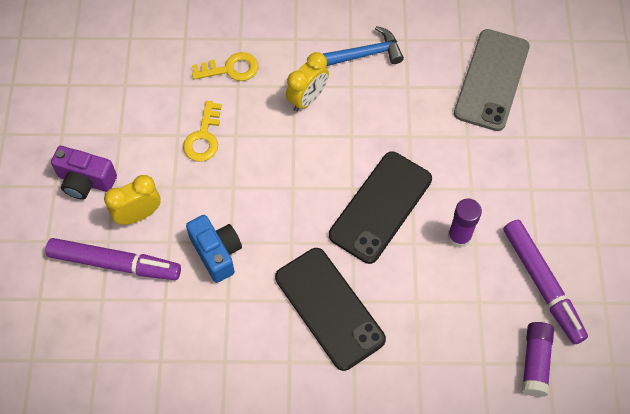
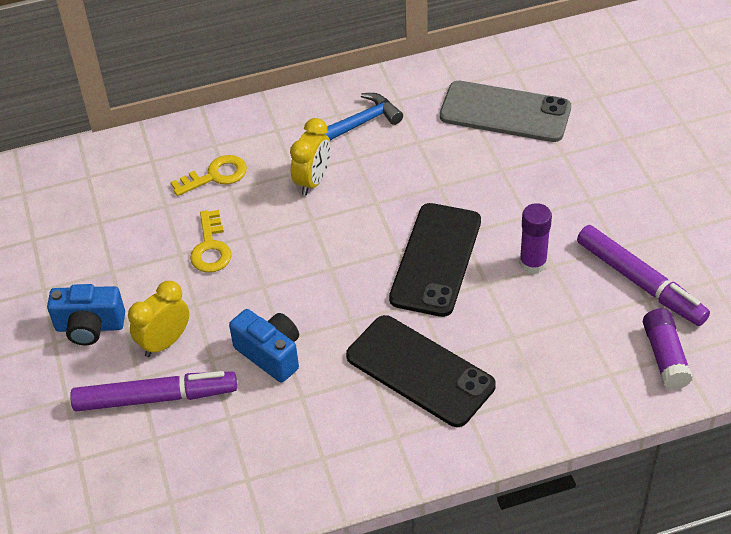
camera: 15 degrees left, 15 degrees down
(86, 181) = (90, 327): purple camera -> blue camera
(492, 80) = (505, 112): grey phone -> grey phone turned 75 degrees counterclockwise

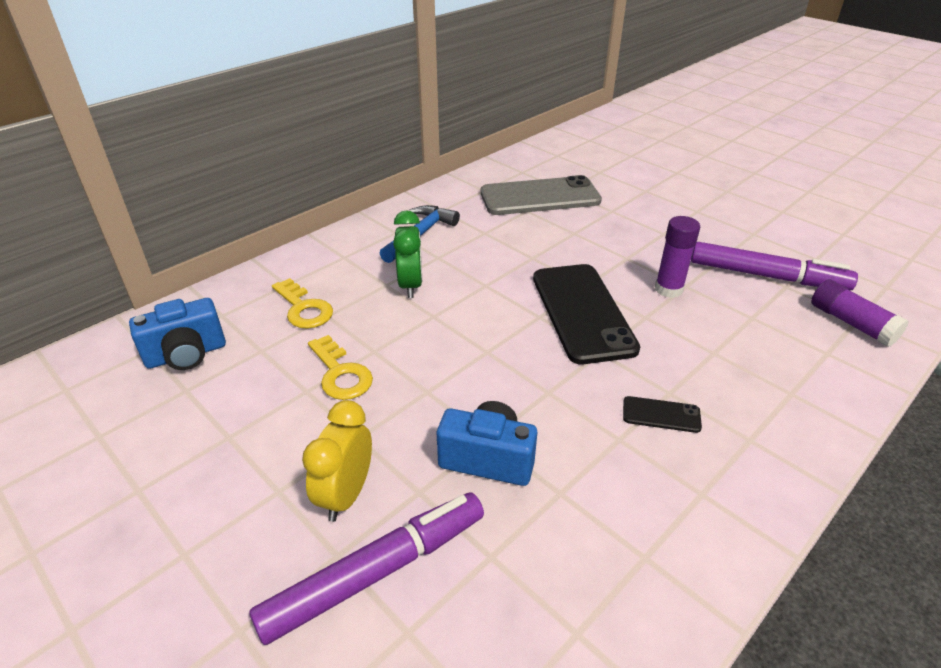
camera: 30 degrees left, 10 degrees down
(90, 327) = (229, 514): blue camera -> blue camera (186, 355)
(215, 176) = (304, 308): yellow key -> yellow key turned 105 degrees clockwise
(313, 181) = (411, 285): yellow clock -> green clock
(420, 371) = (661, 414): black phone -> black phone, size x0.43

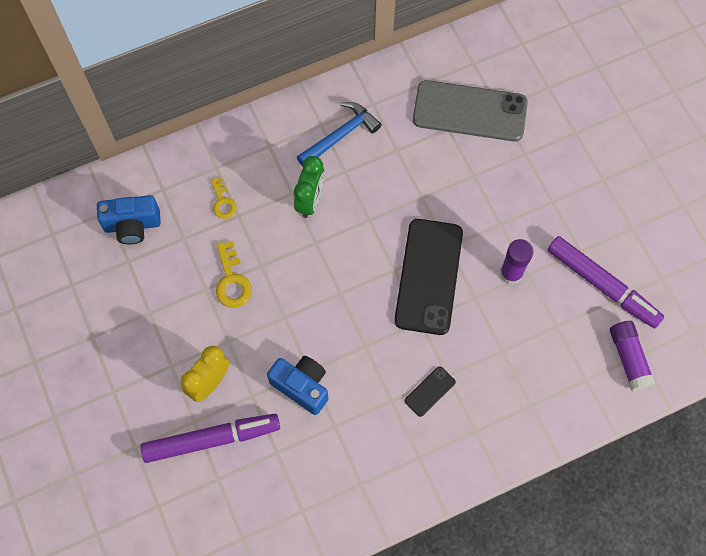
camera: 20 degrees right, 30 degrees up
(304, 308) = (222, 202): yellow key -> yellow key, size x0.67
(661, 414) = (429, 391): black phone -> black phone turned 75 degrees counterclockwise

